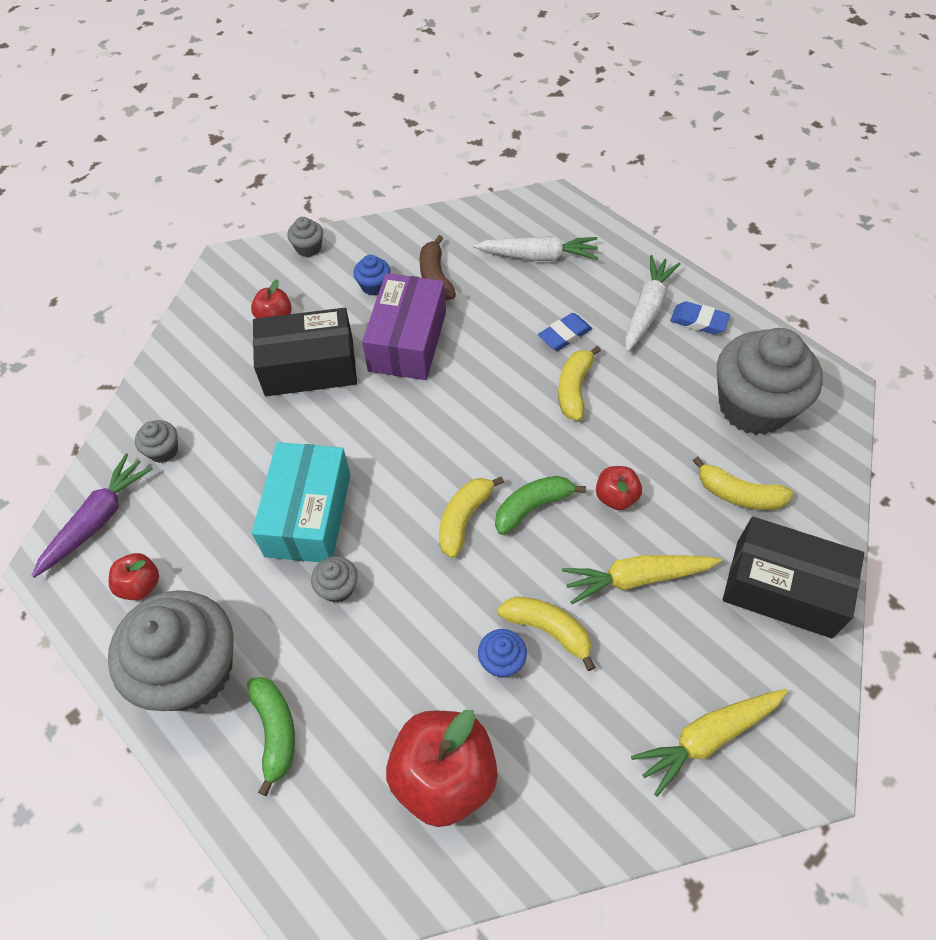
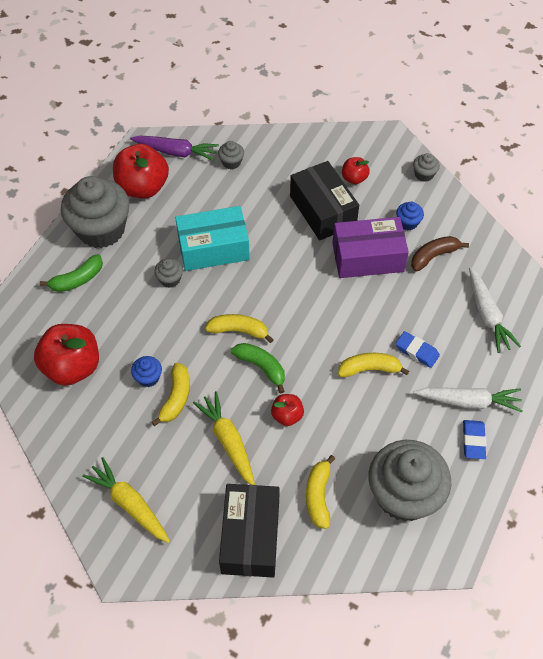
camera: 70 degrees right, 0 degrees up
(140, 585) = (143, 187): red apple -> red apple, size x1.98

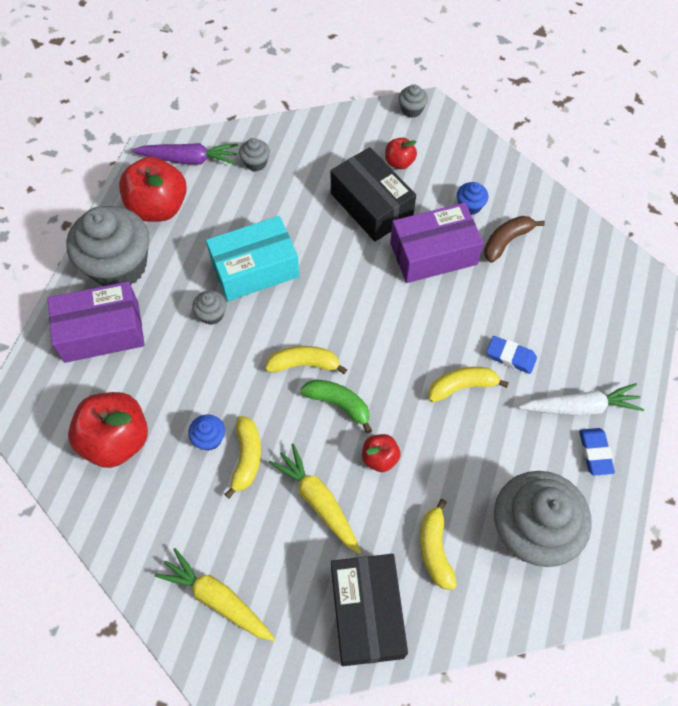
camera: 10 degrees left, 5 degrees up
(77, 280) = (102, 331): green banana -> purple box
(424, 174) = (476, 147): grey cupcake -> grey cupcake (411, 110)
(487, 315) = (580, 302): white carrot -> none

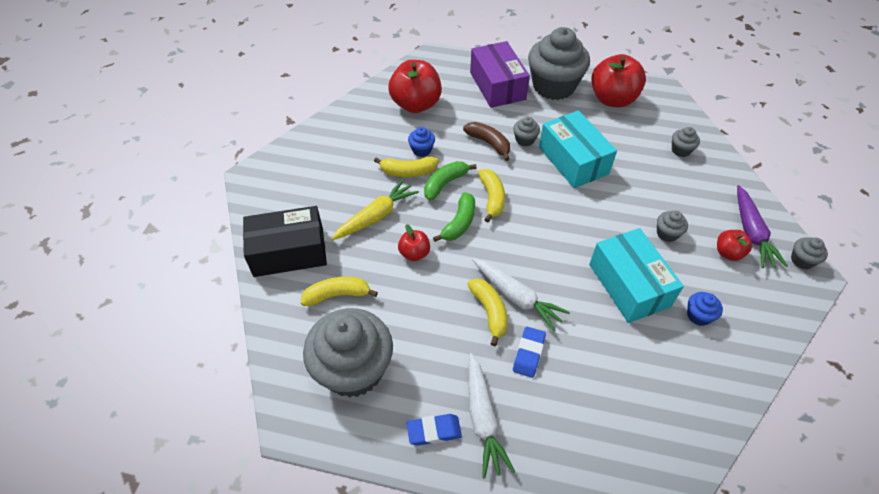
camera: 85 degrees right, 10 degrees down
(189, 159) = (666, 110): purple carrot -> purple carrot (751, 233)
(217, 598) = (305, 167): yellow carrot -> none
(273, 414) = (445, 183): none -> green banana
(371, 205) = (667, 233): black box -> grey cupcake
(433, 253) = (629, 285): purple box -> turquoise box
(444, 357) = (517, 297): none -> white carrot
(506, 241) = (666, 350): brown banana -> brown banana (489, 143)

